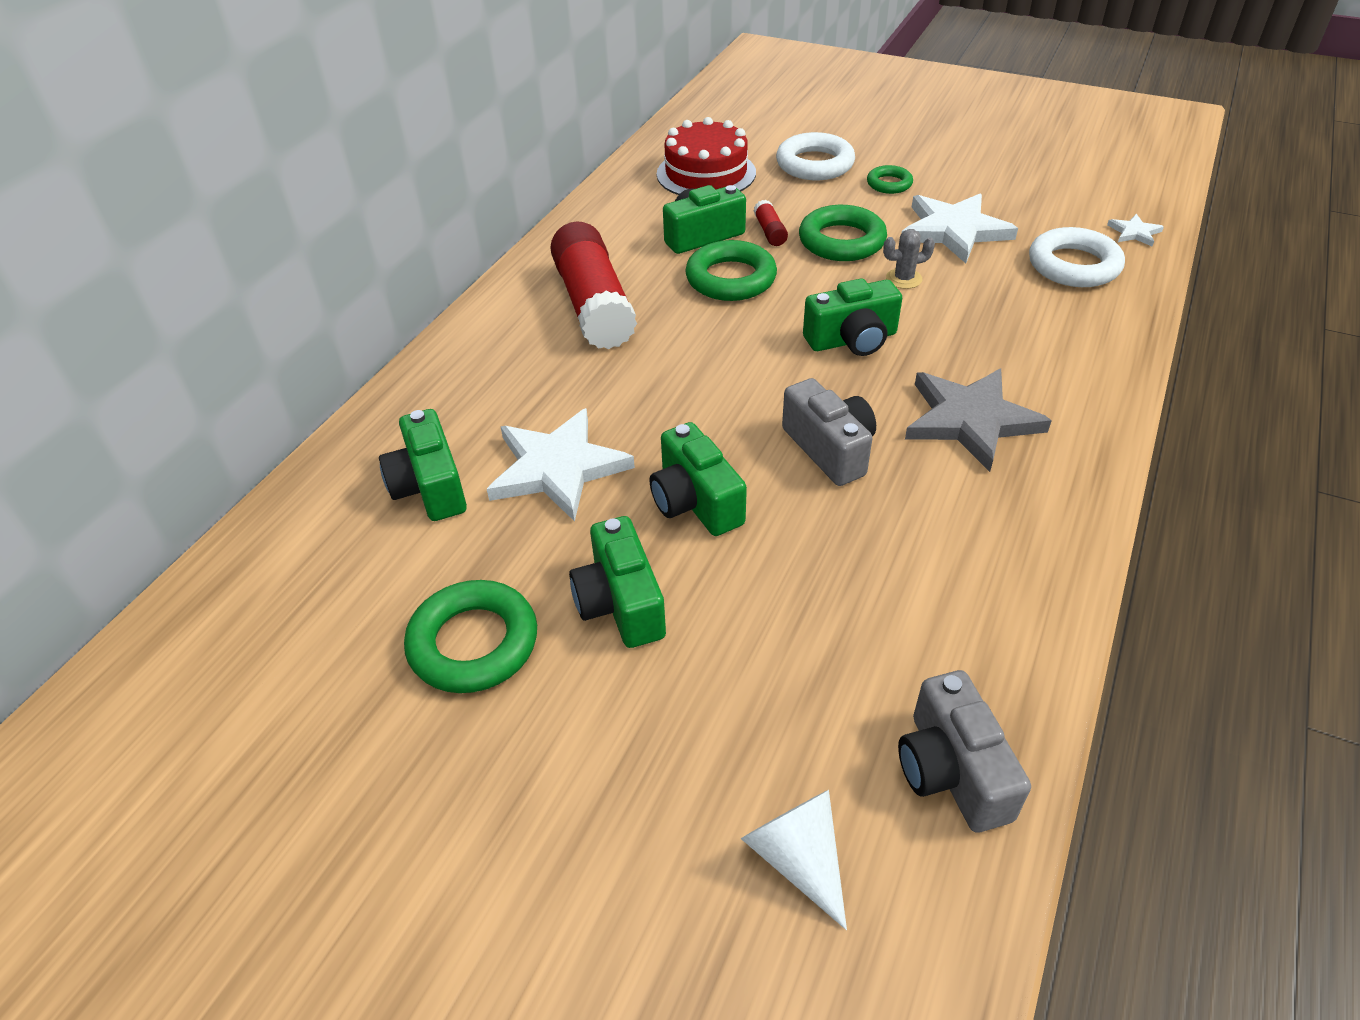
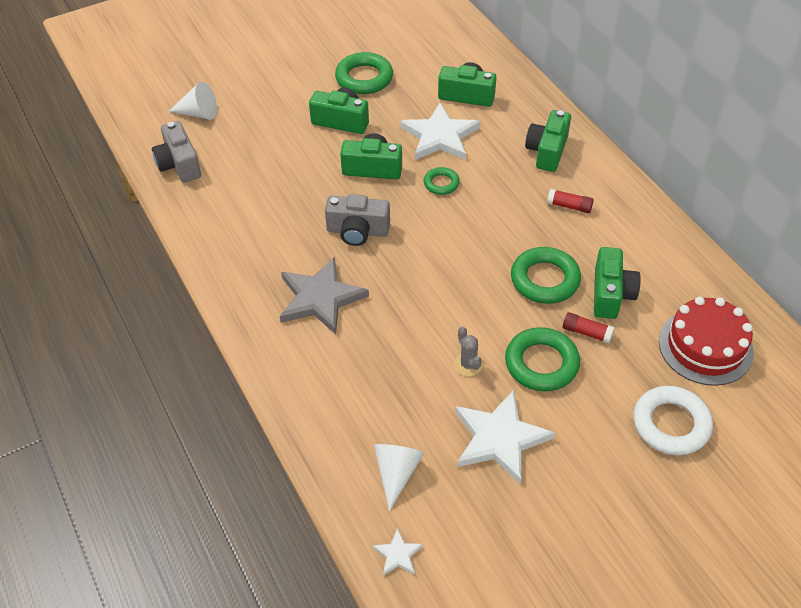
camera: 125 degrees right, 5 degrees up
(594, 305) = (569, 206): red glue stick -> red glue stick, size x0.41
(852, 340) = (431, 296): green camera -> green camera (547, 151)
(889, 184) = (600, 450): green ring -> green ring (441, 183)
(903, 279) = (468, 364): grey cactus -> grey cactus turned 45 degrees counterclockwise
(951, 771) = (179, 164): grey camera -> grey camera turned 135 degrees counterclockwise
(1073, 265) = (396, 473): white ring -> white cone

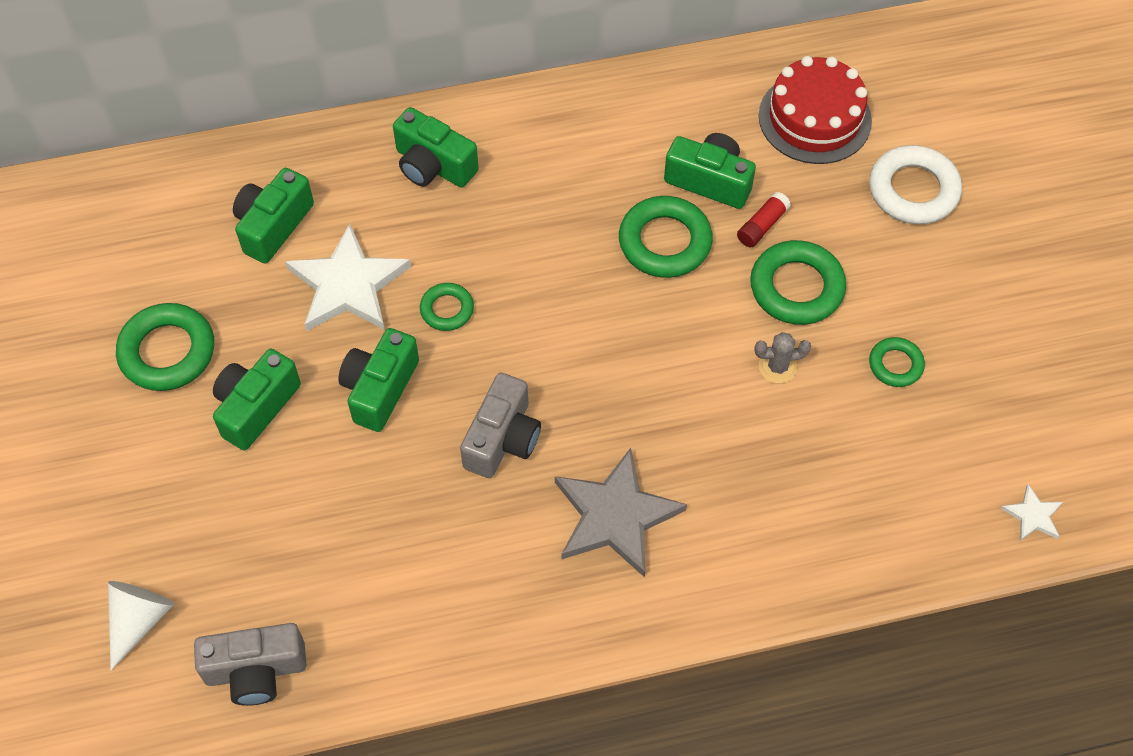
camera: 75 degrees left, 10 degrees up
(396, 473) = (921, 489): white cone -> none
(499, 438) = (895, 365): white star -> green ring
(569, 206) = (546, 174): red glue stick -> none

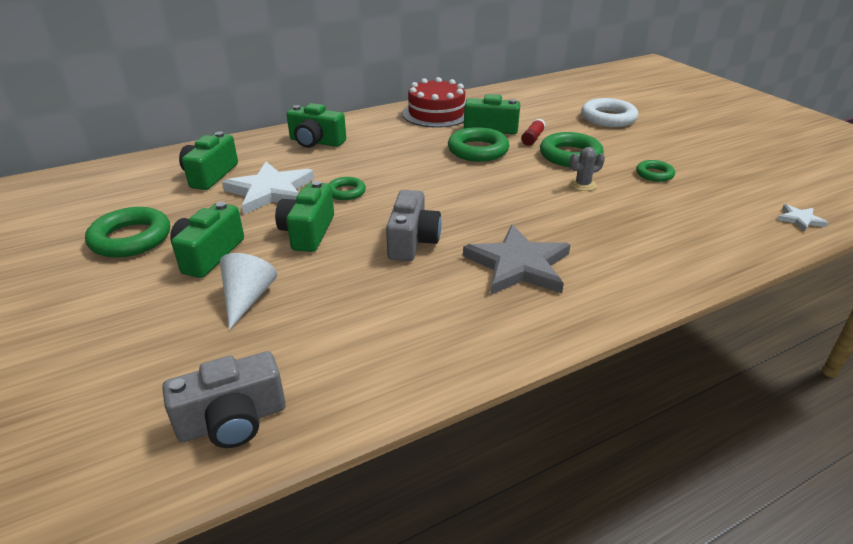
camera: 15 degrees left, 25 degrees down
(139, 620) = (103, 405): white cone -> white cone (247, 298)
(815, 118) = (535, 104): red cake -> red cake (436, 113)

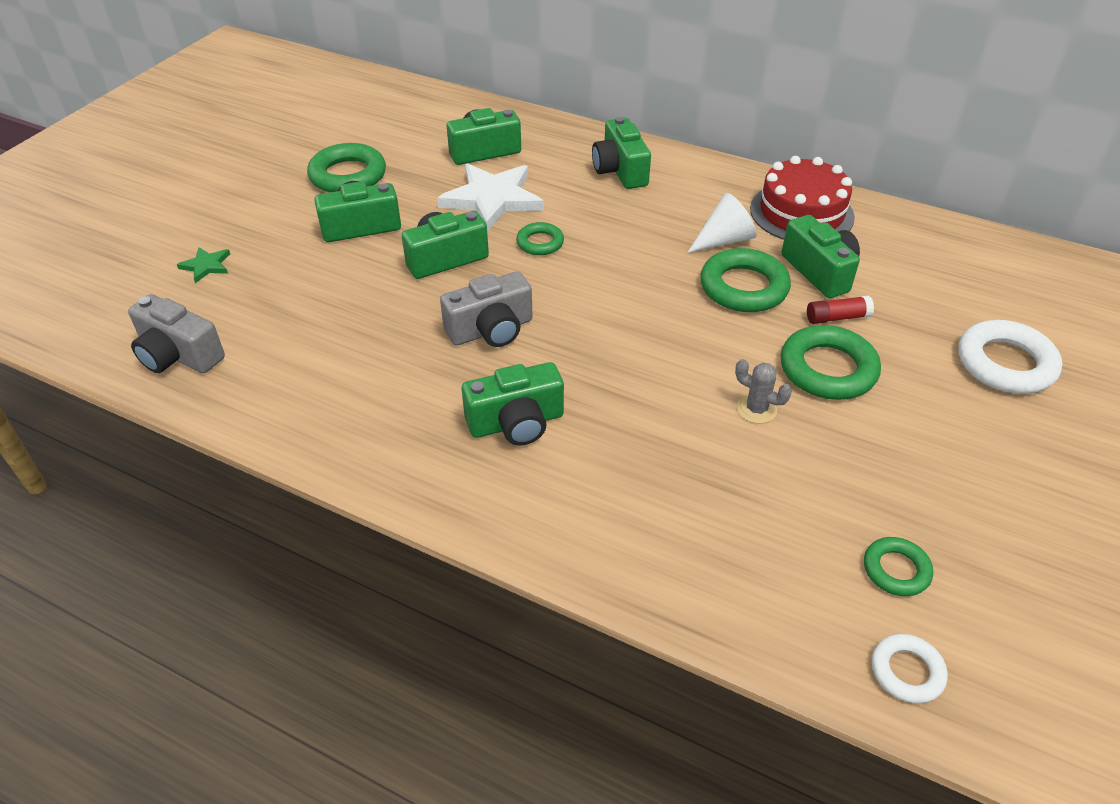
camera: 55 degrees right, 10 degrees up
(122, 359) = (206, 266): none -> green star
(247, 298) = (319, 281): white cone -> white cone (724, 240)
(518, 265) = (516, 423): grey star -> green camera
(654, 174) = (870, 469): green ring -> green ring (896, 570)
(800, 219) = (906, 671): white star -> white ring

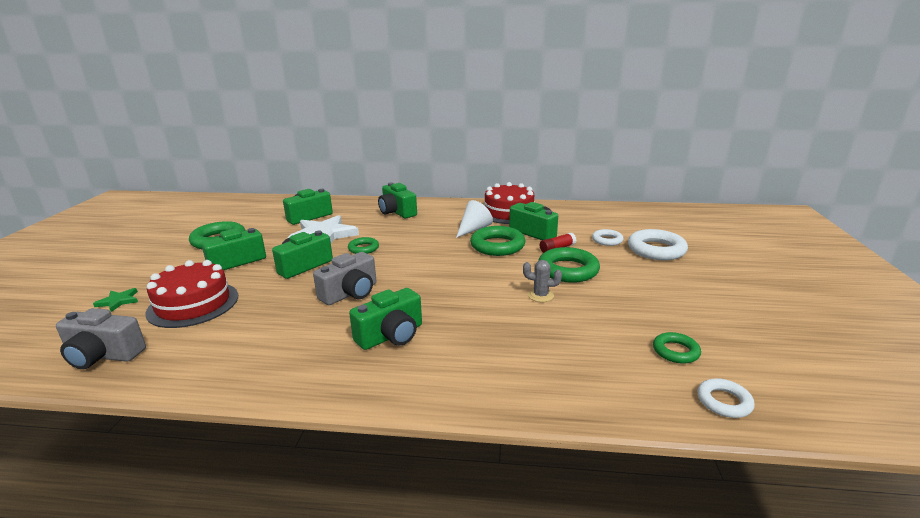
camera: 20 degrees left, 20 degrees down
(291, 295) = (193, 304): none -> red cake
(933, 320) = (607, 240): none -> white ring

